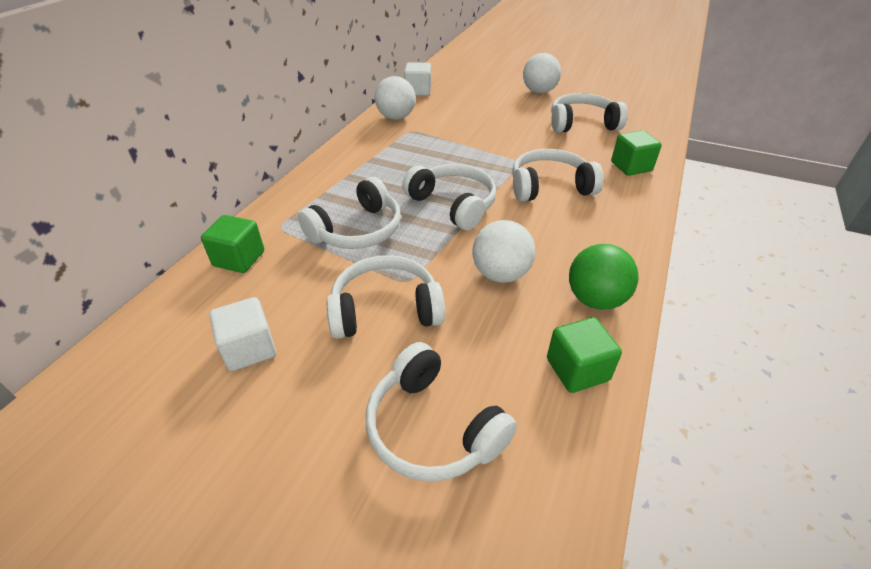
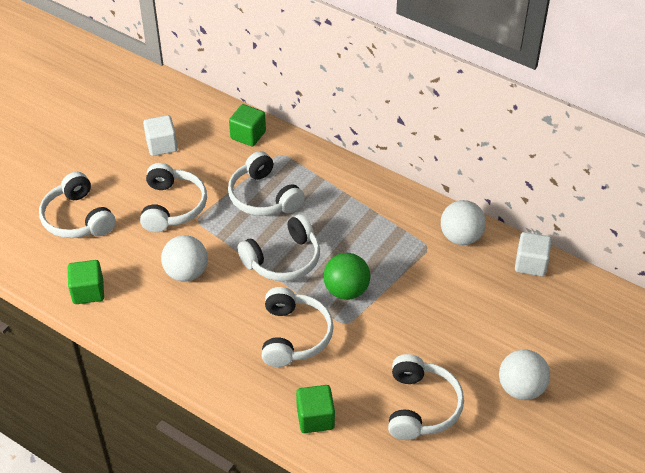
camera: 100 degrees right, 5 degrees up
(432, 428) = (77, 218): white headphones -> white headphones turned 90 degrees counterclockwise
(595, 299) = (142, 321): green ball -> green ball (346, 290)

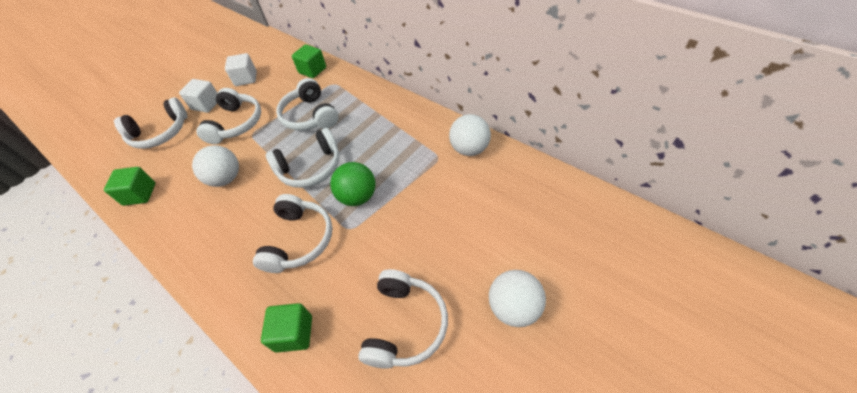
camera: 10 degrees right, 5 degrees up
(77, 218) = (160, 133): white headphones -> white headphones turned 90 degrees counterclockwise
(530, 264) = (532, 174): white cube -> white cube (206, 104)

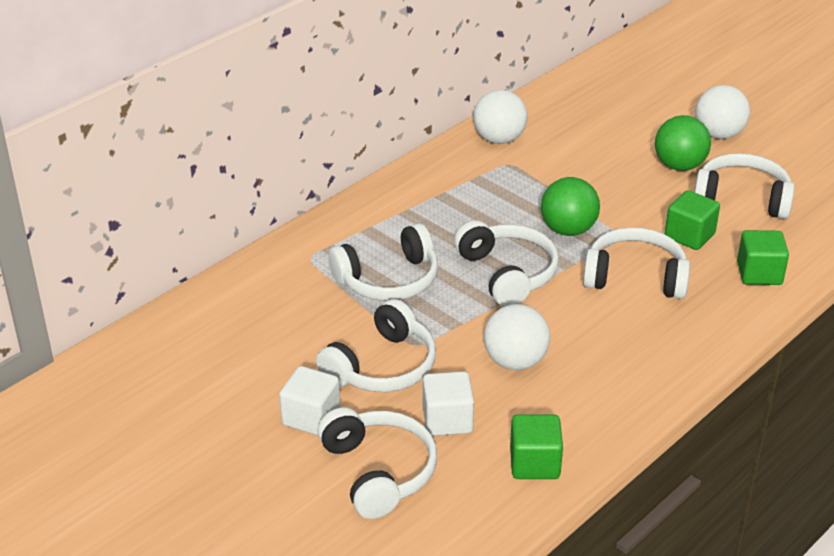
camera: 90 degrees left, 15 degrees down
(236, 124) = (382, 367): white headphones -> white headphones turned 120 degrees clockwise
(246, 79) = (247, 370): white cube -> white cube (447, 420)
(312, 70) = (259, 283): green cube -> green cube (689, 236)
(452, 271) = (679, 166): none -> green ball

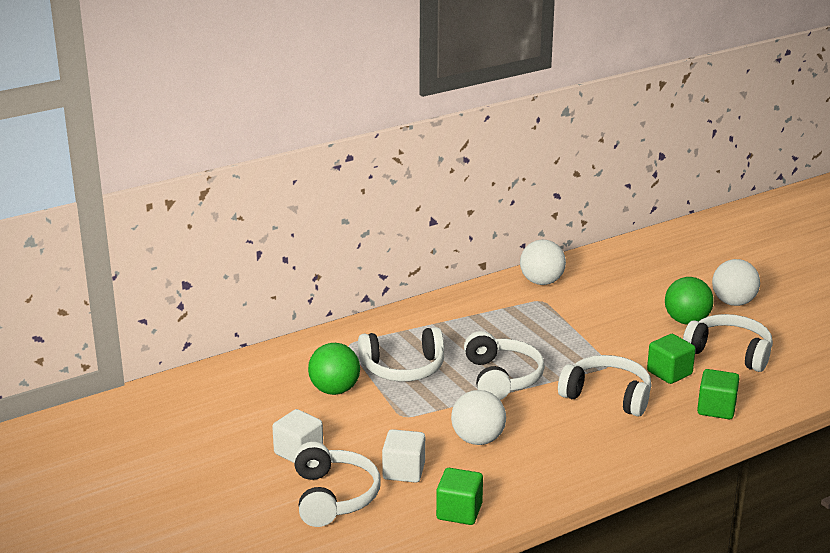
camera: 15 degrees right, 10 degrees down
(382, 367) = (370, 427): white headphones -> none
(568, 230) = (567, 354): green ball -> green ball (334, 390)

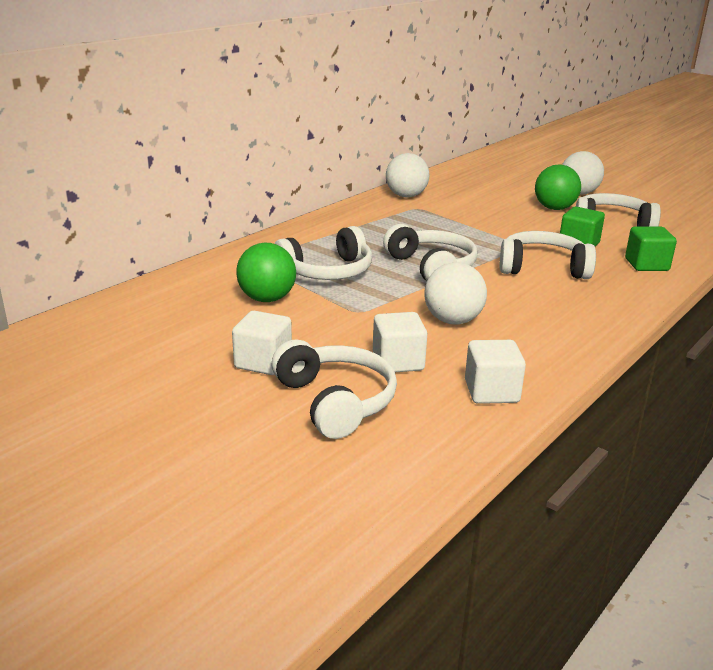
camera: 20 degrees left, 0 degrees up
(459, 512) = (491, 391): green cube -> white cube

